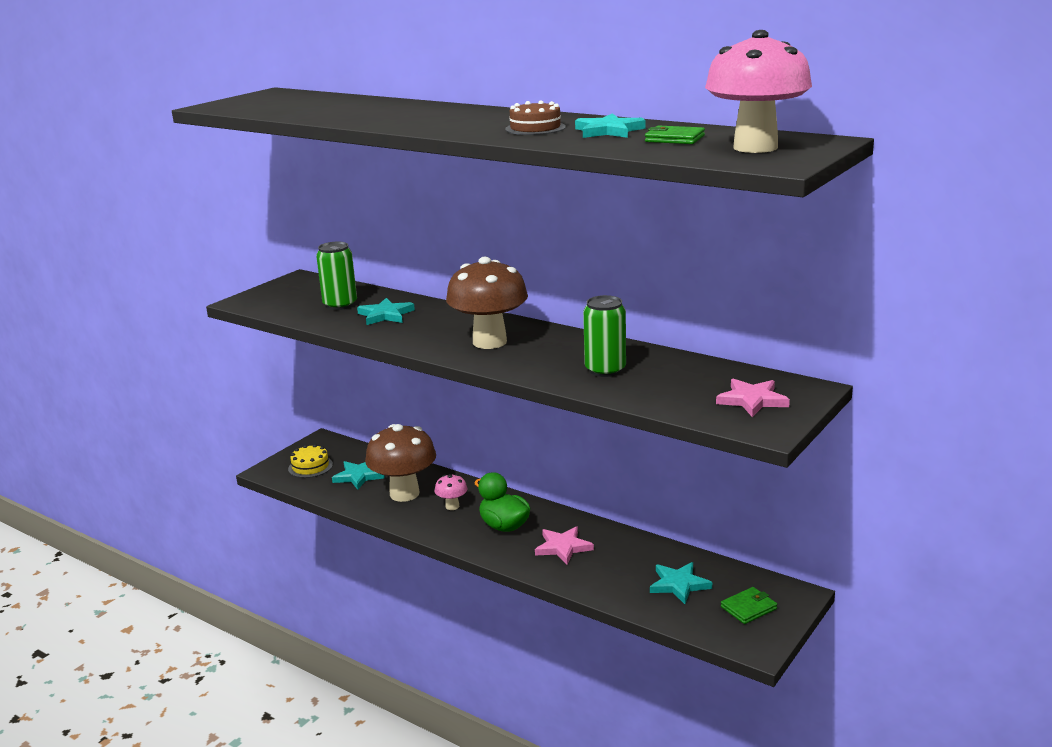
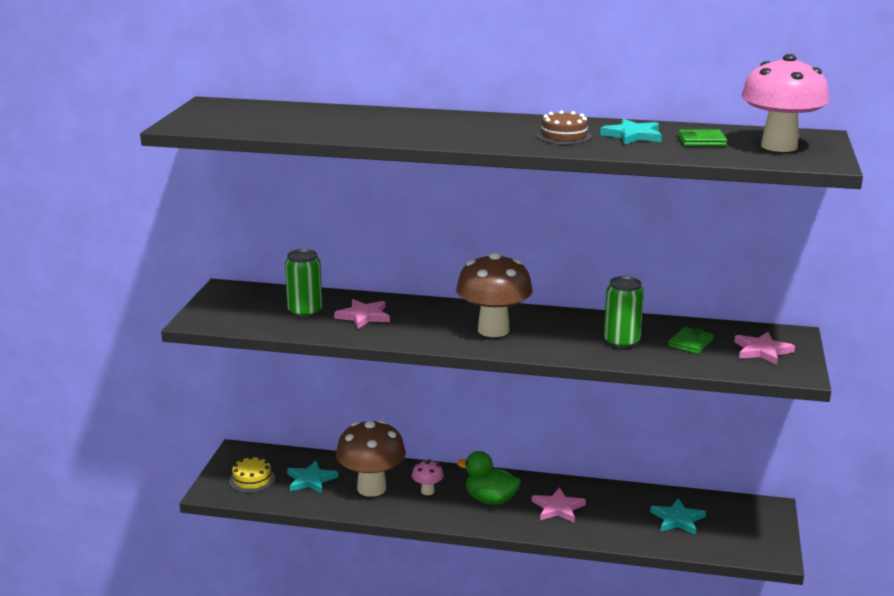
camera: 25 degrees left, 0 degrees up
(385, 315) = (363, 316): turquoise star -> pink star
(748, 608) = (745, 526): green wallet -> green wallet (690, 343)

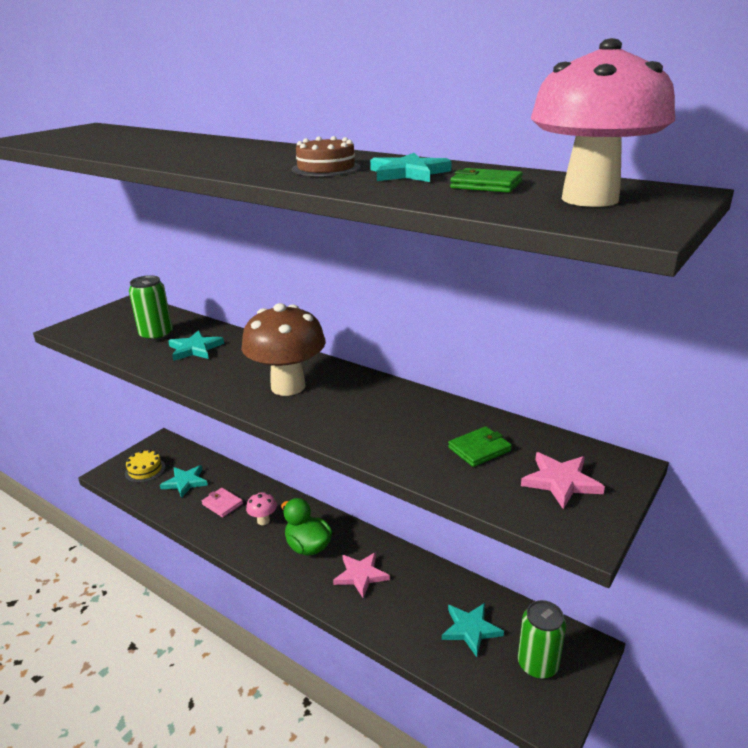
camera: 25 degrees right, 5 degrees up
(363, 316) = (195, 349): pink star -> turquoise star
(371, 488) = (222, 504): brown mushroom -> pink wallet
(621, 342) = (401, 429): green can -> green can (537, 664)

